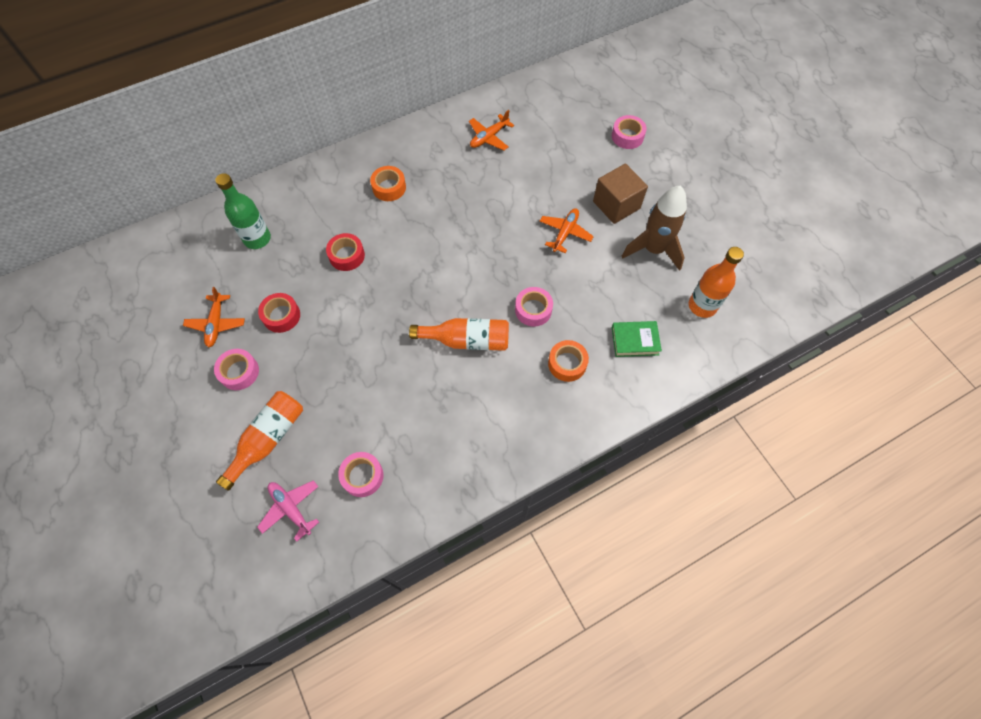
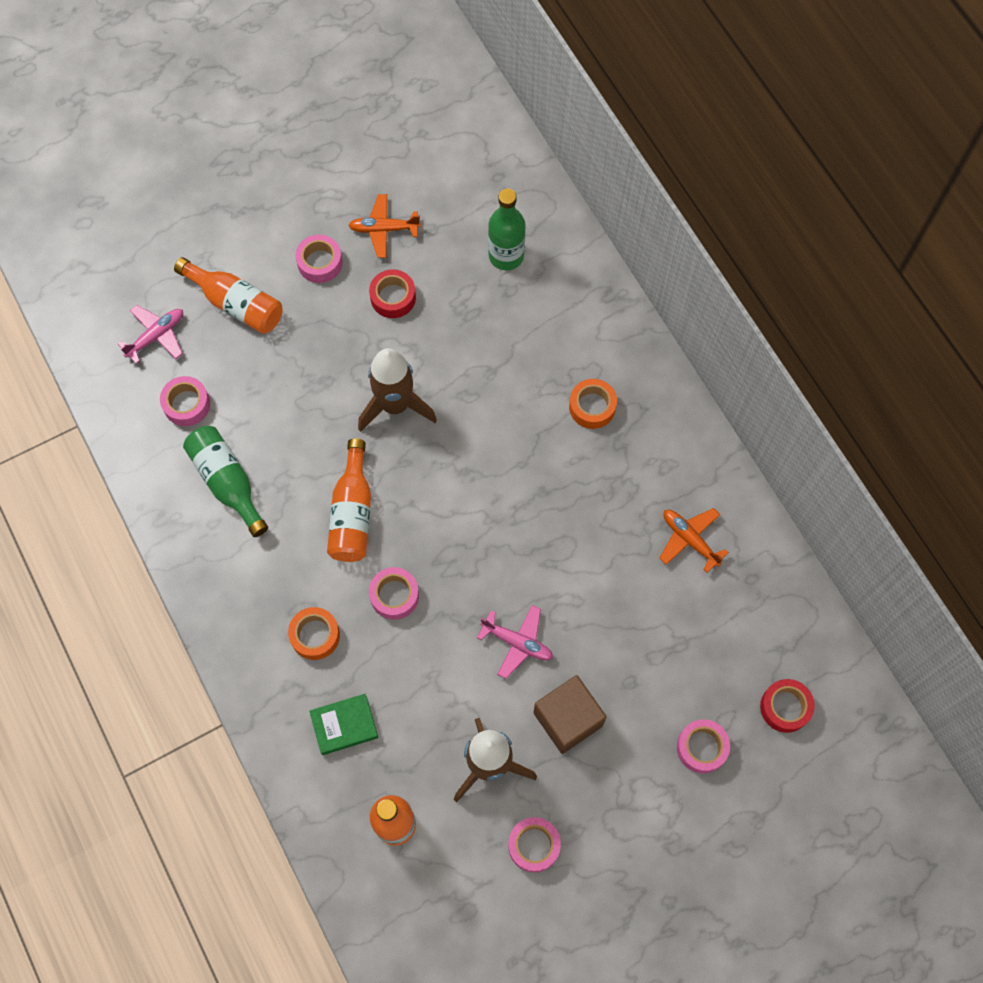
camera: 90 degrees right, 5 degrees up
(347, 255) = (480, 363): red tape -> red tape (785, 707)
(377, 312) = (395, 405): none -> brown rocket
(437, 437) = (227, 482): none -> green bottle
(565, 233) = (517, 642): orange plane -> pink plane
(635, 341) = (344, 725): green book -> green book turned 75 degrees clockwise
(703, 224) = (534, 845): none -> pink tape

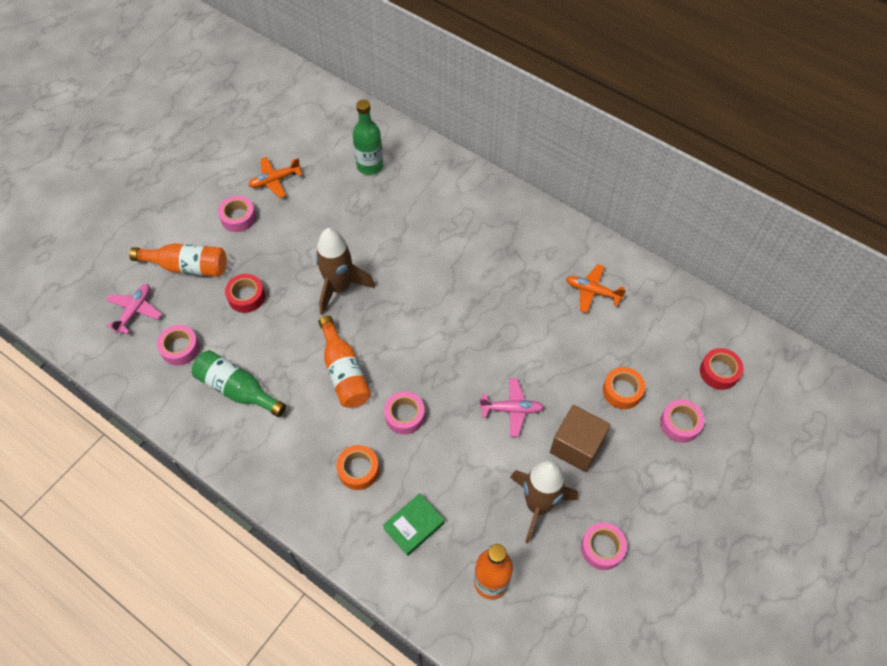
camera: 25 degrees left, 10 degrees down
(393, 297) = (303, 220): red tape -> red tape (246, 296)
(592, 407) = (479, 235): orange tape -> orange tape (622, 391)

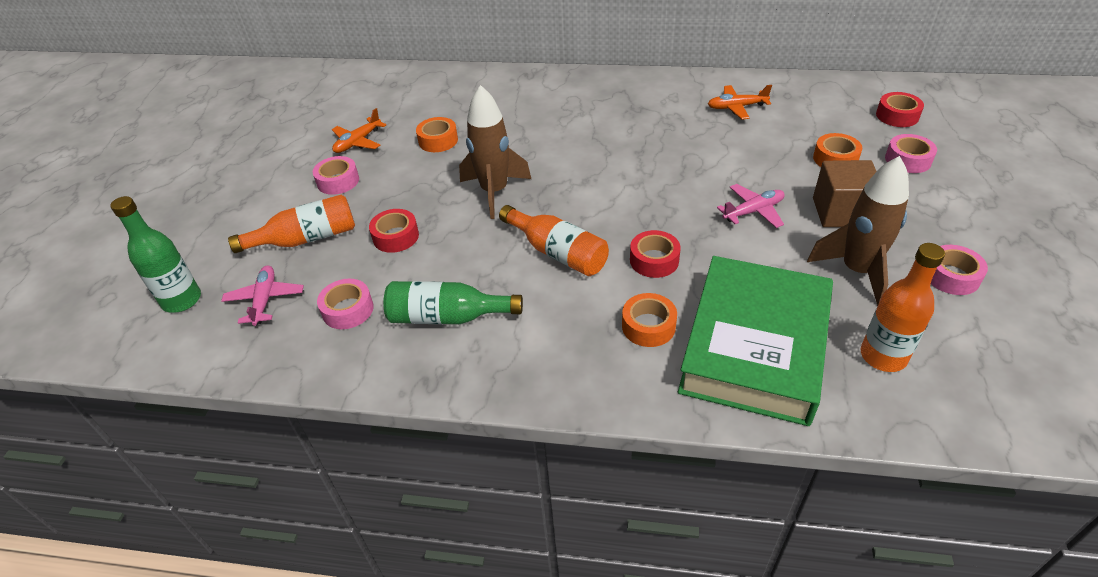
camera: 25 degrees left, 15 degrees down
(333, 209) = (438, 140): none -> orange tape
(370, 166) = (449, 101): green bottle -> green bottle (182, 300)
(404, 416) = (654, 260): pink tape -> red tape
(414, 526) = (754, 346): green book -> green book, size x2.49

